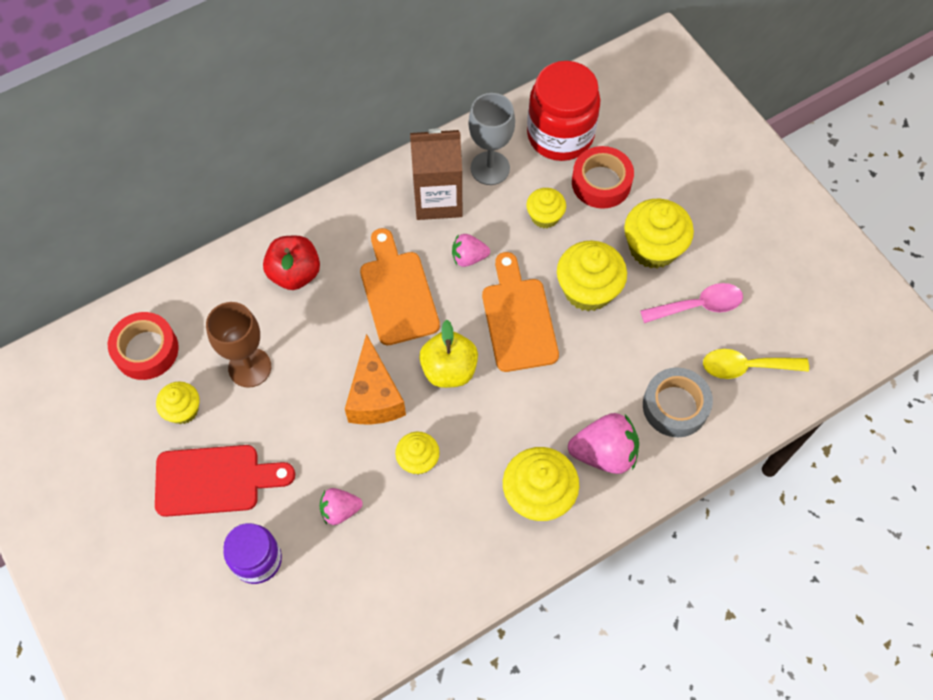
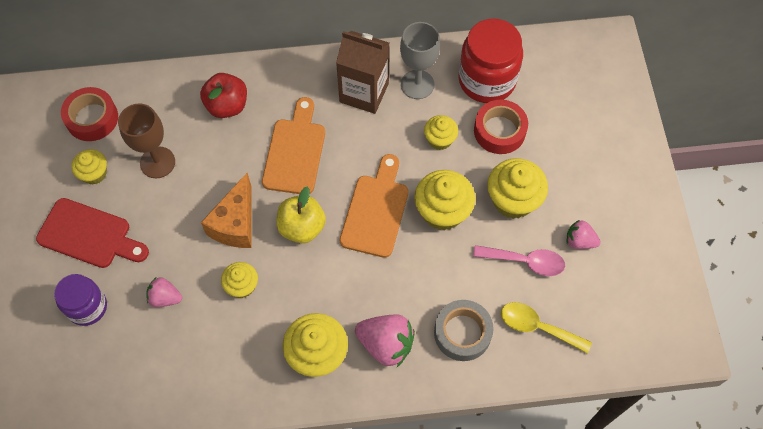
camera: 25 degrees right, 0 degrees up
(468, 257) = (363, 147): pink strawberry -> pink strawberry (579, 241)

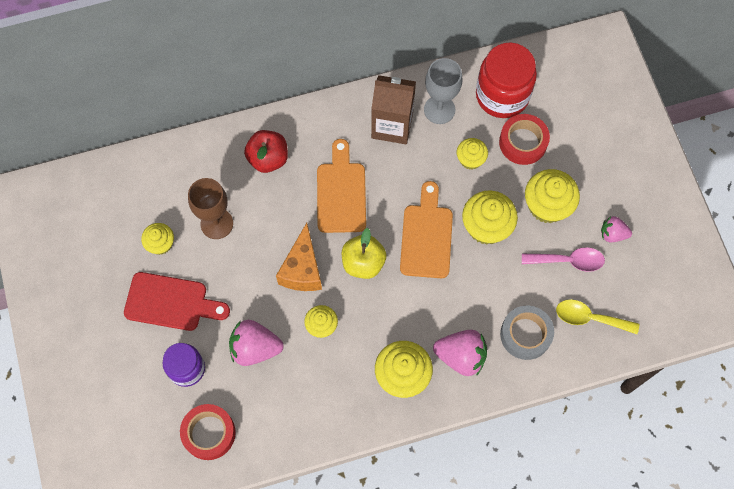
camera: 10 degrees left, 5 degrees up
(92, 118) = (145, 191): red tape -> red tape (209, 433)
(165, 298) = (255, 348): pink strawberry -> pink strawberry, size x1.67

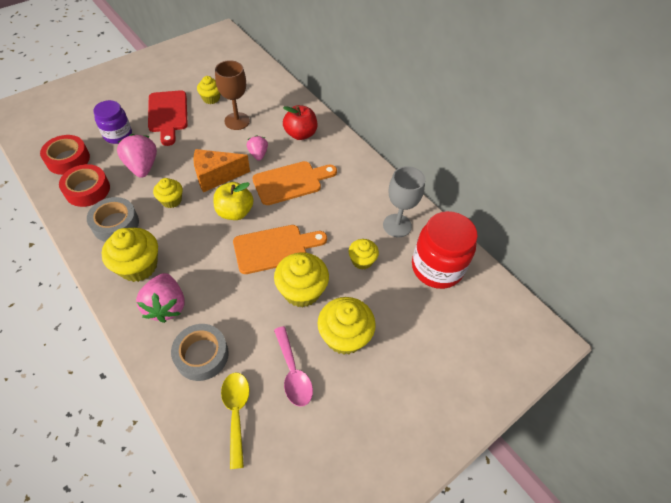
camera: 65 degrees right, 15 degrees down
(335, 390) = (115, 224): none -> grey tape
(392, 125) = (365, 198): brown carton -> none
(523, 142) = (399, 297): red tape -> red tape (87, 190)
(612, 234) = (339, 409): pink strawberry -> pink strawberry (258, 154)

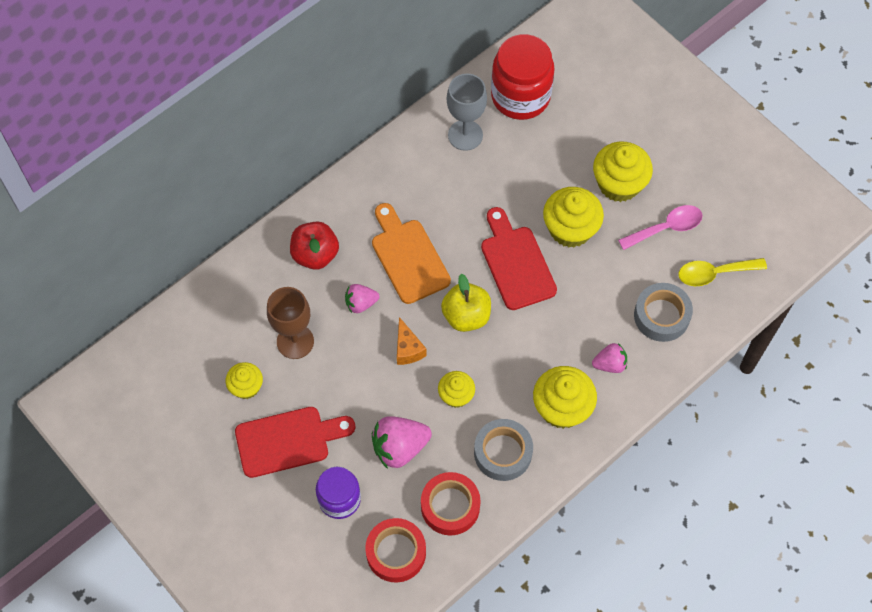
camera: 90 degrees left, 10 degrees up
(166, 306) = (610, 364): pink strawberry -> pink strawberry, size x0.60
(216, 176) = (408, 349): orange cheese -> orange cheese, size x0.62
(275, 248) = (516, 263): orange cutting board -> red cutting board
(362, 260) = (521, 171): yellow cupcake -> none

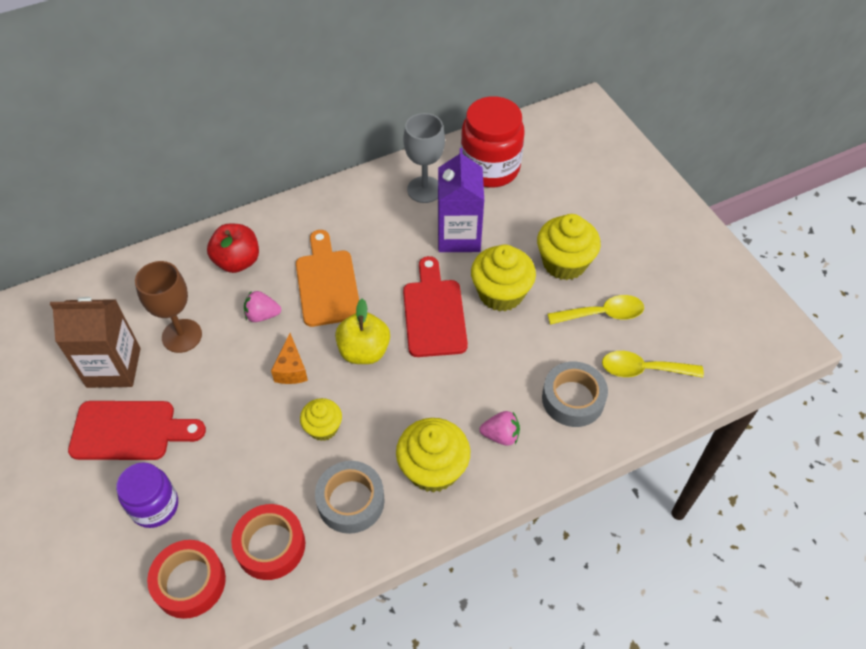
camera: 15 degrees right, 10 degrees down
(246, 387) = (114, 367): yellow cupcake -> brown carton
(399, 447) = (242, 467): pink strawberry -> none
(514, 178) = (458, 236): none -> purple carton
(666, 228) = (602, 314): pink spoon -> yellow spoon

